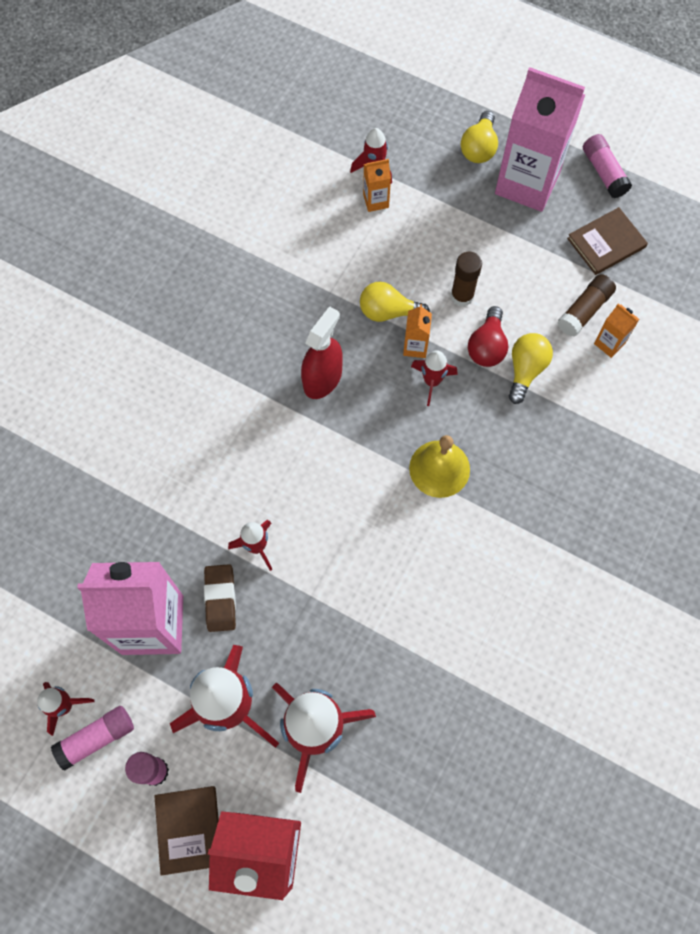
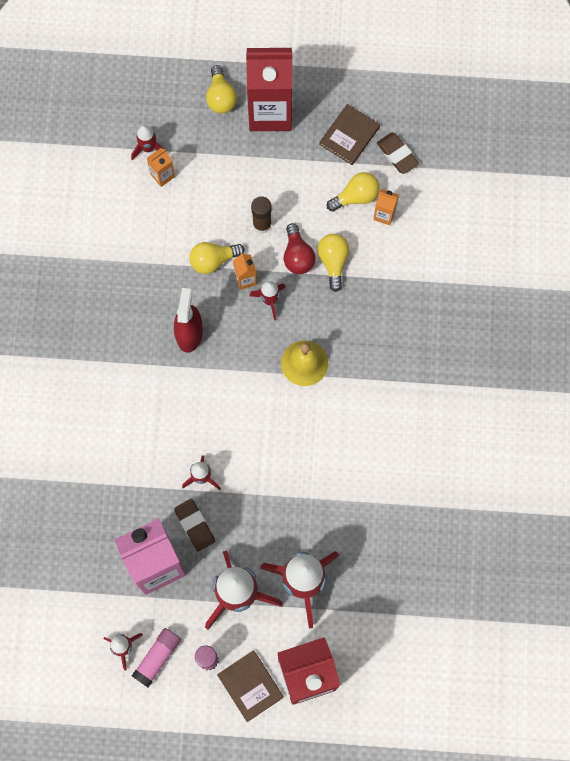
camera: 25 degrees left, 5 degrees up
(527, 183) = (270, 112): pink carton -> red carton
(584, 310) = (356, 197): brown glue stick -> yellow light bulb
(603, 172) = (323, 78): pink glue stick -> none
(653, 285) = (397, 155): none -> brown eraser

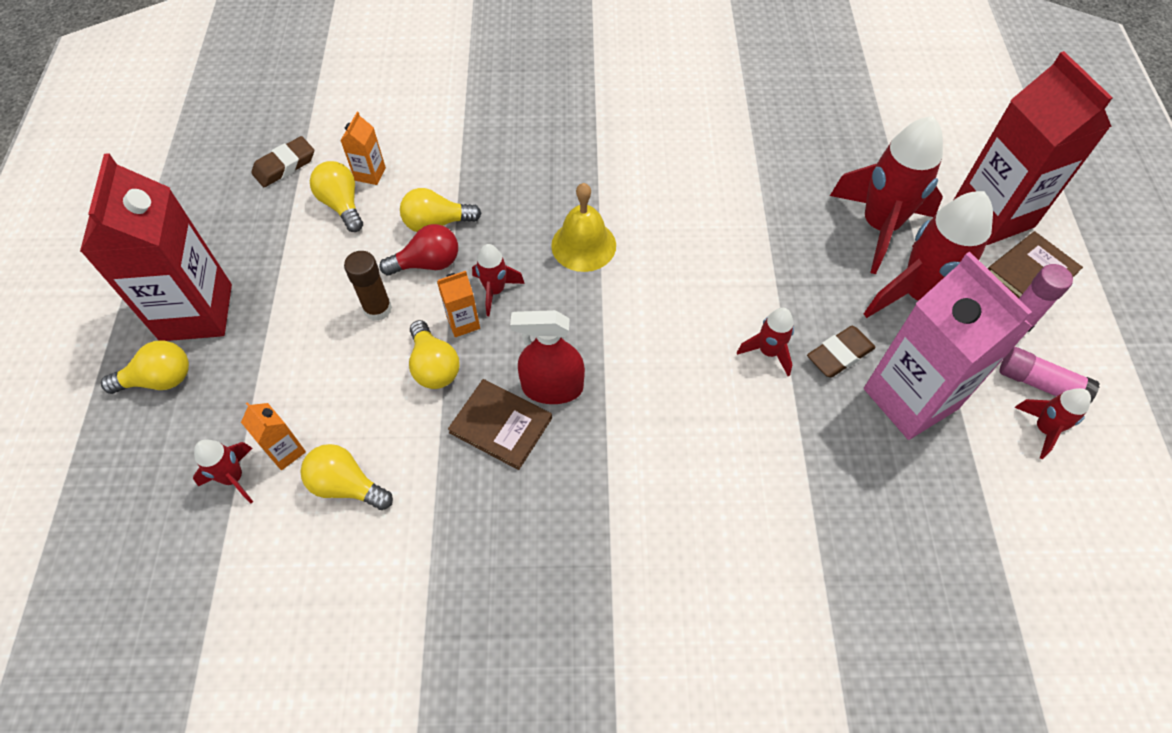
camera: 95 degrees left, 15 degrees down
(136, 211) = (346, 485): none -> yellow light bulb
(349, 135) = (249, 217): brown book -> brown book (501, 425)

